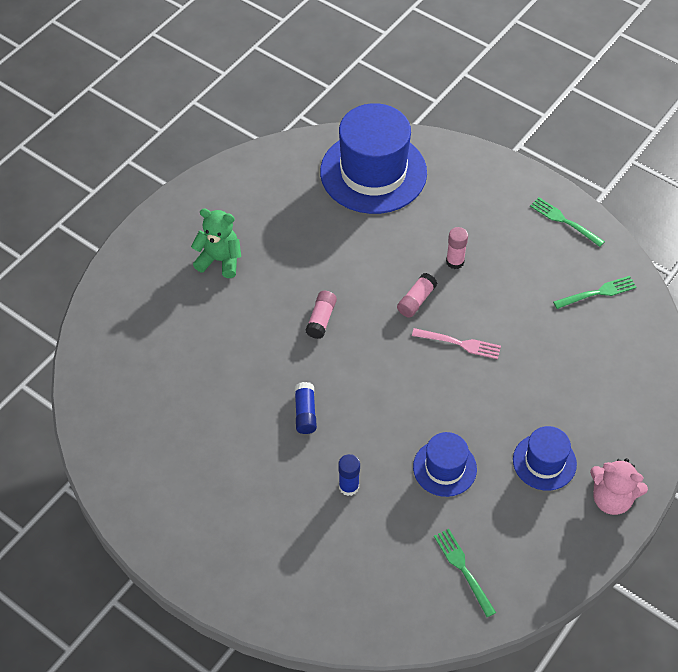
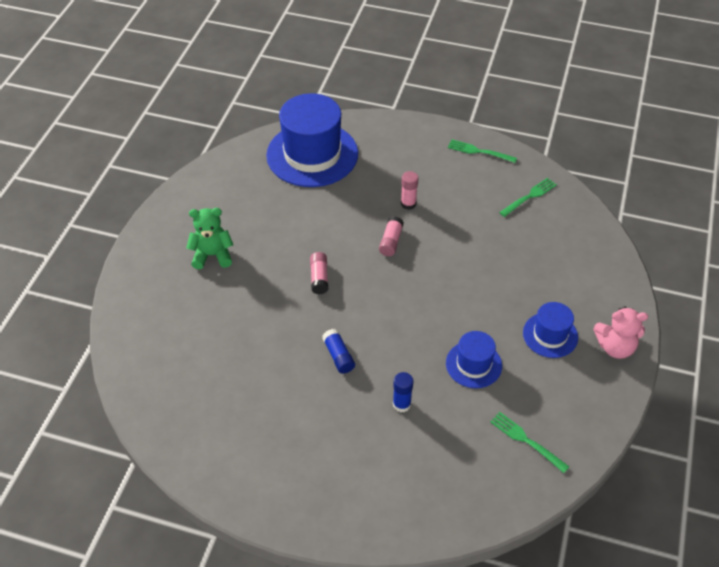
camera: 20 degrees left, 5 degrees down
(459, 343) = (441, 264): pink fork -> none

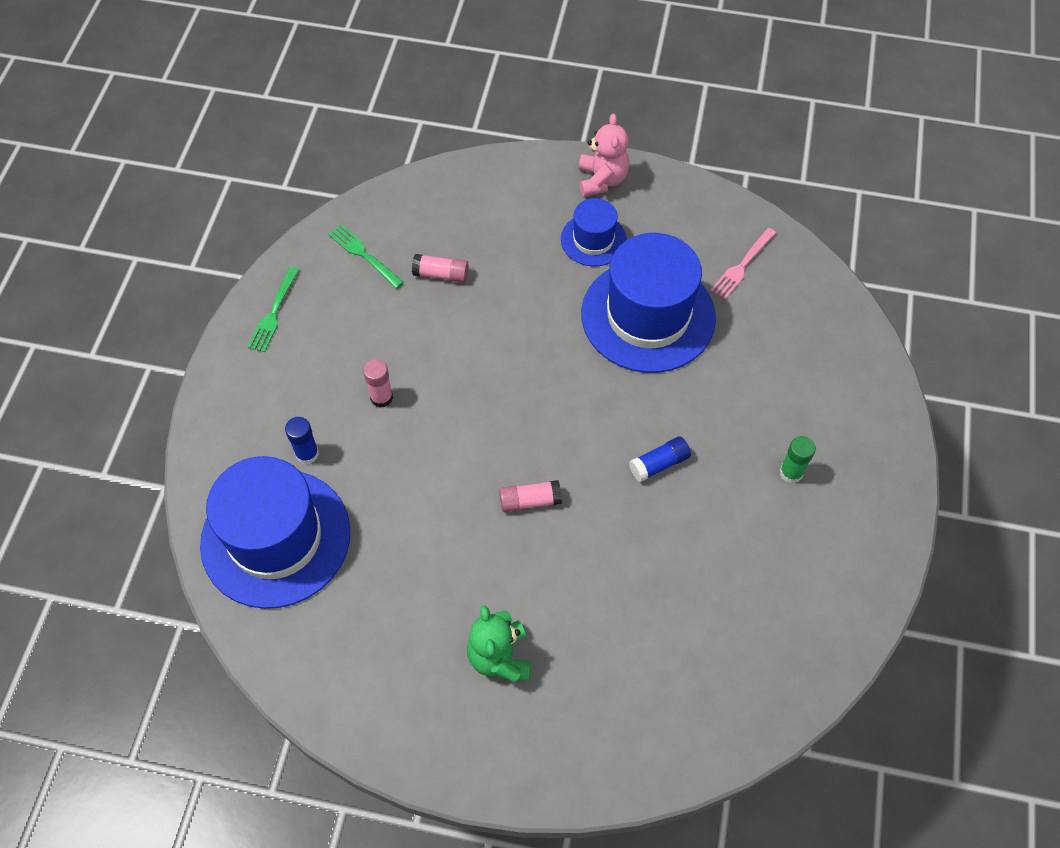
camera: 95 degrees left, 10 degrees up
(320, 443) = (791, 472): none -> green glue stick
(391, 241) = (455, 415): pink glue stick -> pink glue stick (441, 274)
(401, 404) = (718, 388): blue glue stick -> blue glue stick (307, 454)
(473, 364) = (648, 316): blue hat -> blue hat, size x1.96
(526, 441) = (742, 265): green fork -> pink fork

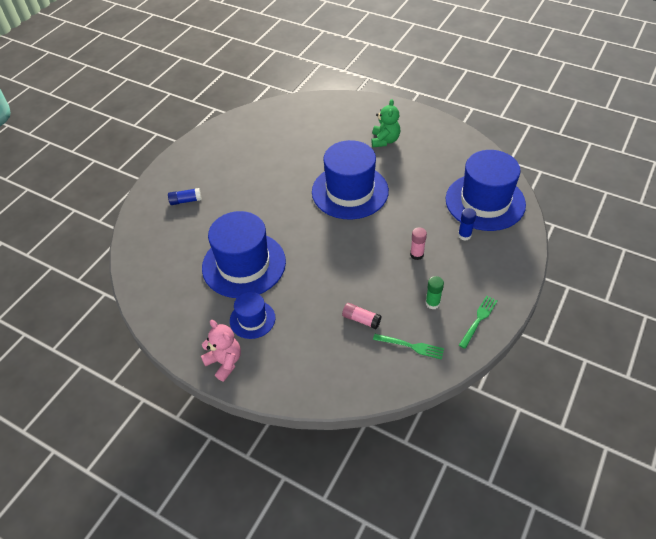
camera: 160 degrees left, 10 degrees down
(364, 255) = (411, 346): green fork -> green fork turned 45 degrees counterclockwise
(530, 501) = (350, 191): pink glue stick -> blue hat
(602, 180) = (224, 362): pink teddy bear -> pink teddy bear turned 120 degrees clockwise
(659, 464) = (278, 193): blue glue stick -> blue glue stick (186, 201)
(742, 265) = (170, 280): pink fork -> none
(791, 472) = (216, 177): green glue stick -> green glue stick (432, 303)

